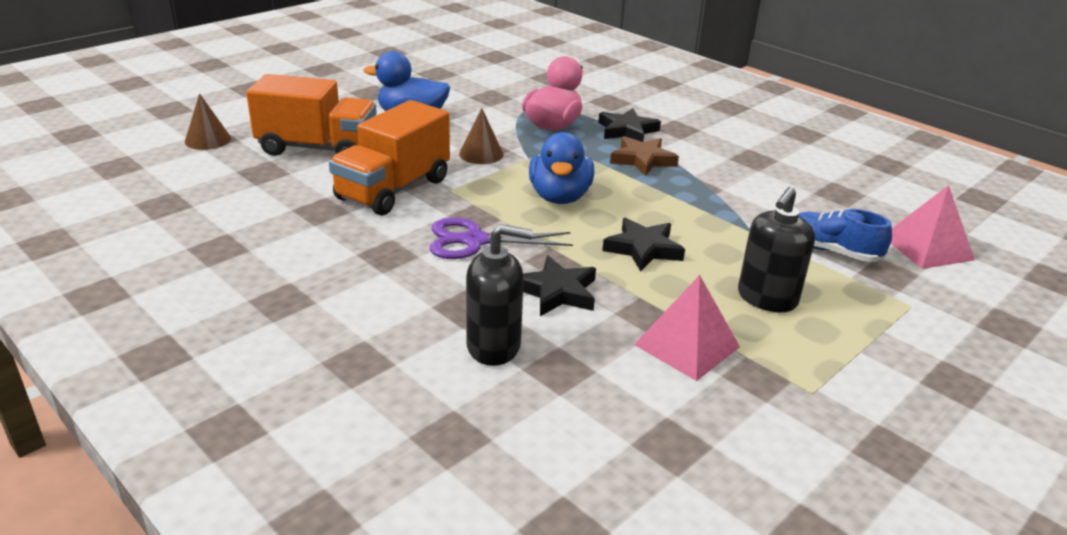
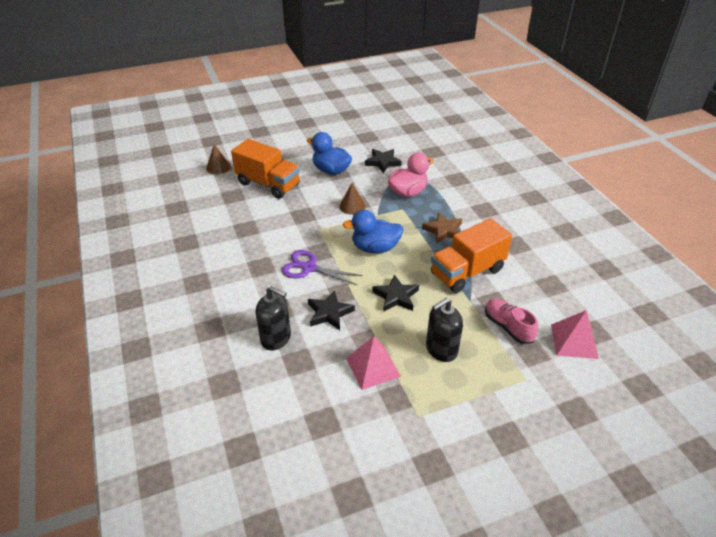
camera: 25 degrees right, 10 degrees up
(393, 189) = (289, 222): orange truck -> orange truck (467, 272)
(560, 197) = (375, 248): blue duck -> blue duck turned 60 degrees clockwise
(627, 130) = (450, 205): black star -> black star (383, 162)
(830, 251) = (508, 327): blue shoe -> pink shoe

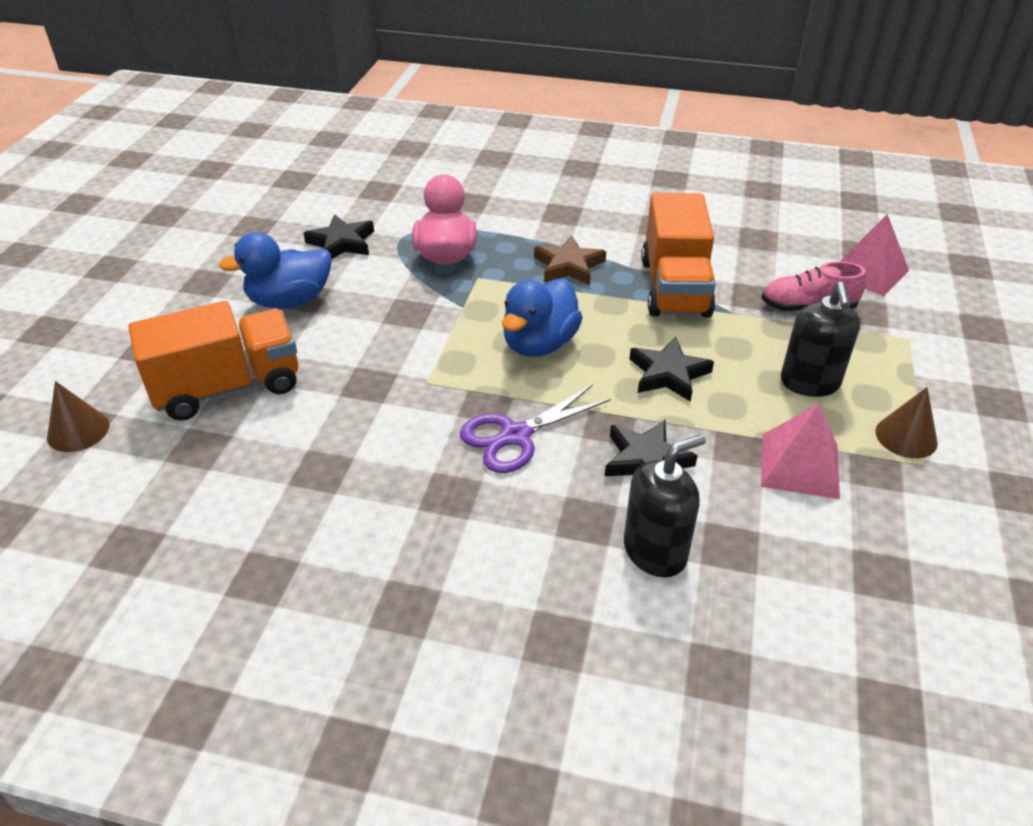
camera: 55 degrees left, 0 degrees up
(352, 206) = (412, 321): brown cone -> brown cone (906, 437)

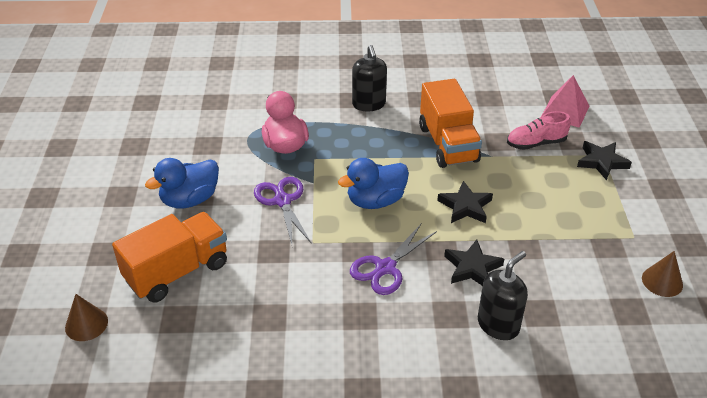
camera: 15 degrees left, 0 degrees up
(341, 243) = (206, 148): black star -> black star (601, 162)
(410, 323) = (282, 201): none -> purple scissors
(539, 344) = (375, 201): blue duck -> blue duck turned 45 degrees clockwise
(568, 266) = (372, 139): brown star -> none
(799, 465) = (564, 252): pink pyramid -> none
(810, 383) = (553, 196): black soap dispenser -> black soap dispenser (369, 104)
(906, 437) = (619, 221): brown cone -> brown cone (662, 281)

